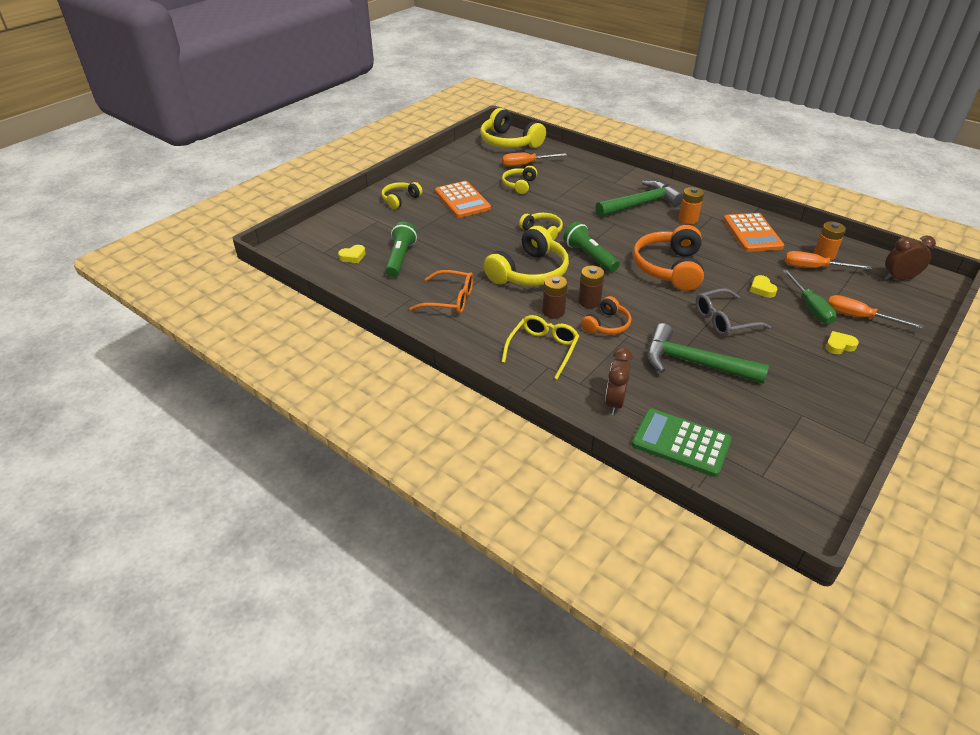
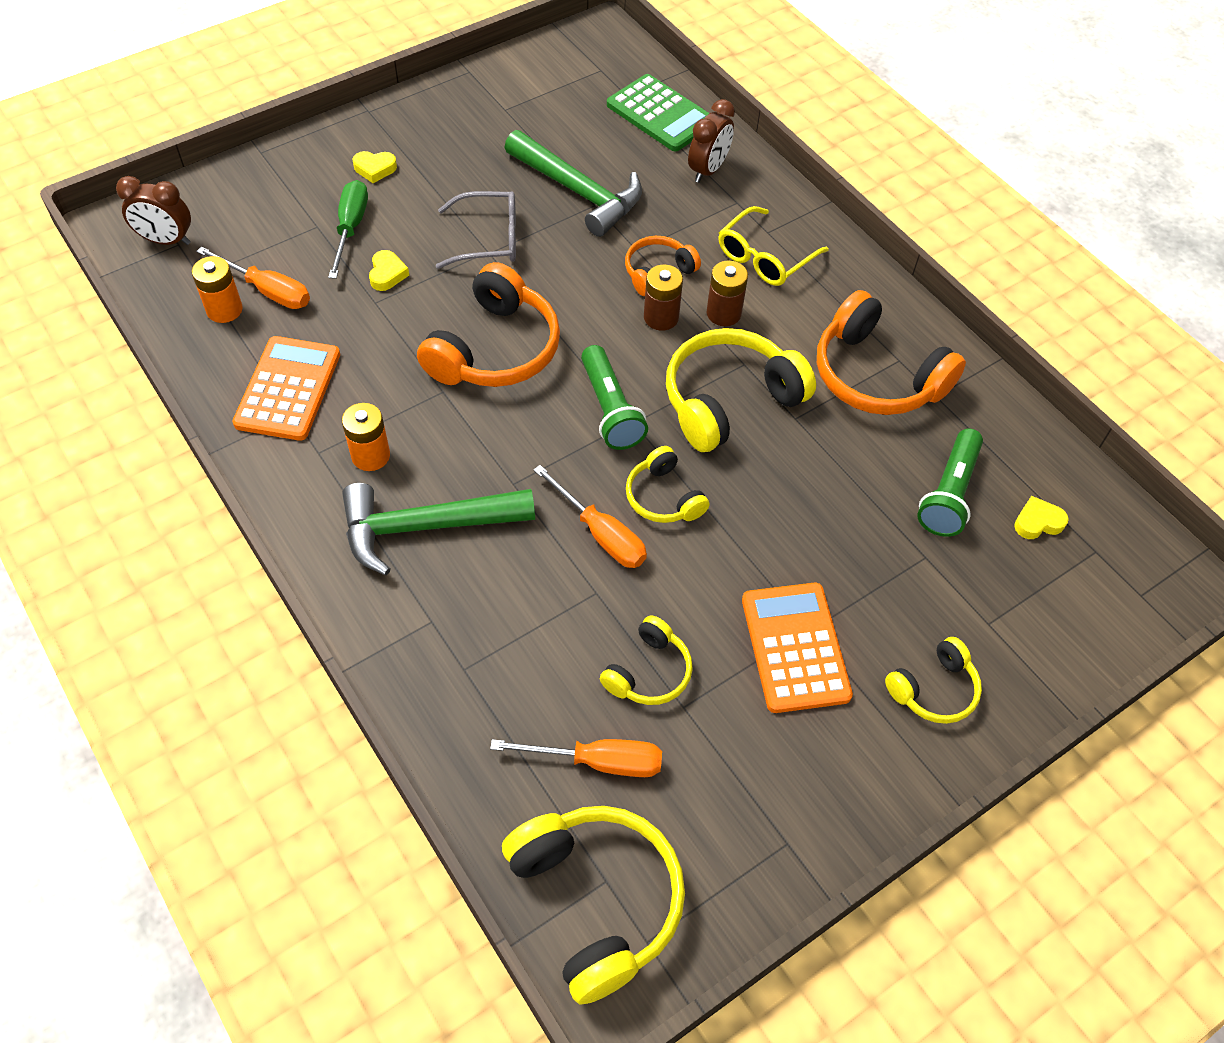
camera: 165 degrees left, 15 degrees up
(449, 300) = (876, 375): orange glasses -> orange headphones
(859, 317) = (302, 198): orange screwdriver -> orange screwdriver (601, 534)

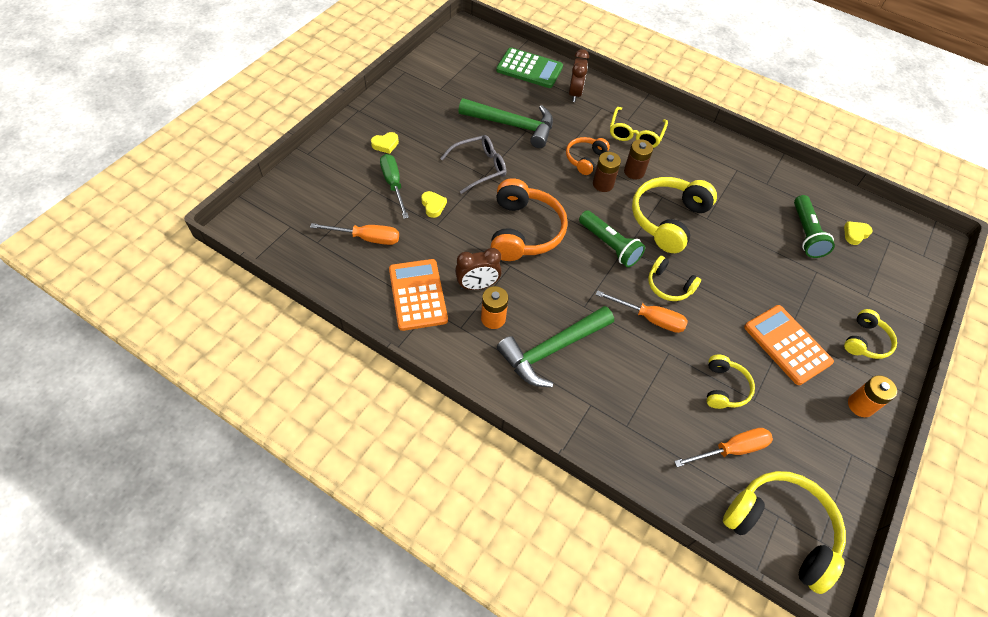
camera: 25 degrees left, 0 degrees up
(166, 240) = (281, 226): brown clock -> brown clock (477, 285)
(224, 310) = (347, 258): orange battery -> orange battery (860, 405)
(876, 375) = (731, 182): orange headphones -> none

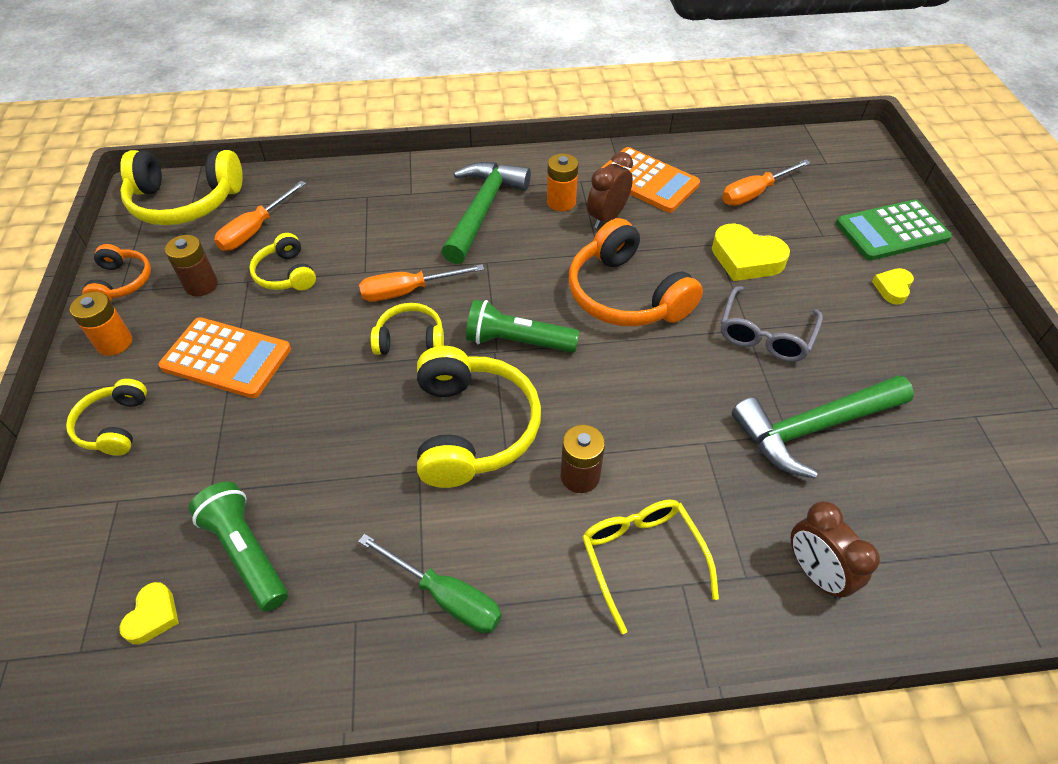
camera: 145 degrees right, 5 degrees down
(393, 184) = (813, 253): green screwdriver -> green screwdriver (446, 596)
(433, 206) = (746, 259): yellow heart -> yellow heart, size x1.80
(529, 69) = (941, 571): green calculator -> green calculator (891, 231)
(585, 159) = (664, 446): orange headphones -> orange headphones (121, 282)
(603, 184) = (602, 421): brown battery -> brown battery (201, 285)

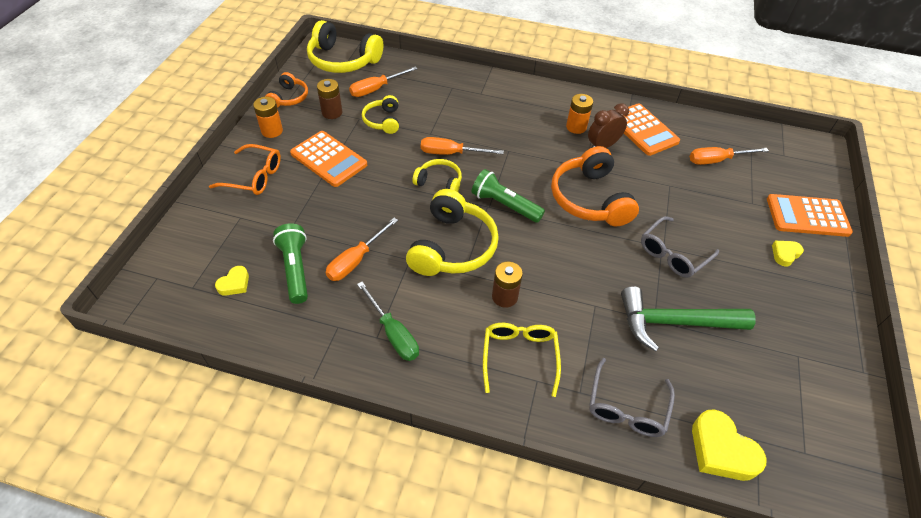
camera: 20 degrees right, 0 degrees up
(114, 426) = (254, 177): yellow headphones -> orange glasses
(338, 502) = (356, 260): none -> orange screwdriver
(482, 210) = (521, 117): green hammer -> none
(746, 259) = (686, 201): yellow heart -> yellow heart (721, 450)
(815, 573) = (626, 407): brown clock -> grey glasses
(891, 231) = (807, 216): green calculator -> orange calculator

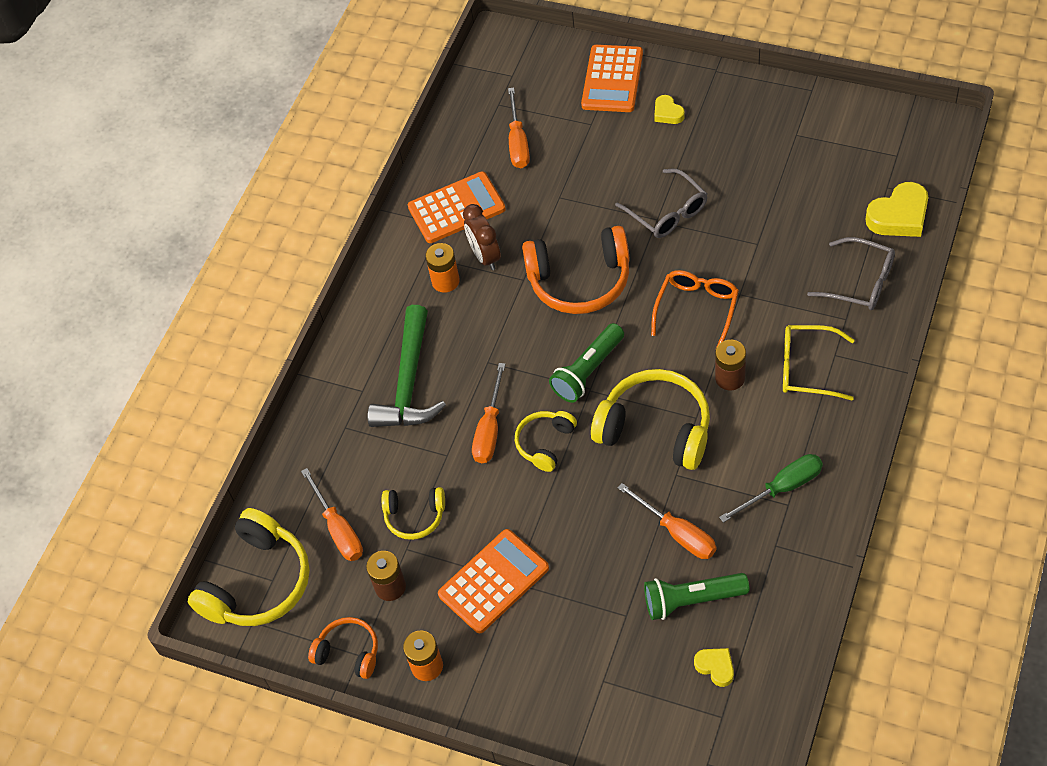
camera: 75 degrees left, 5 degrees up
(254, 177) = (525, 675): orange glasses -> orange glasses (697, 309)
(674, 322) = (760, 227): green hammer -> green hammer (409, 382)

